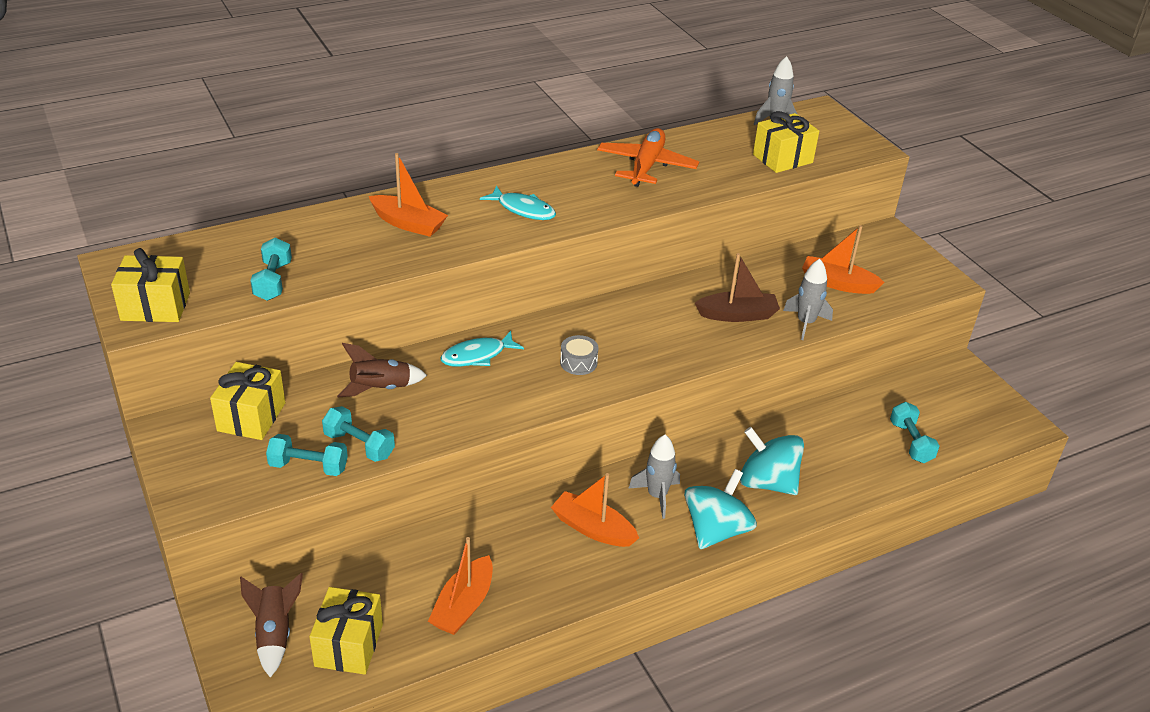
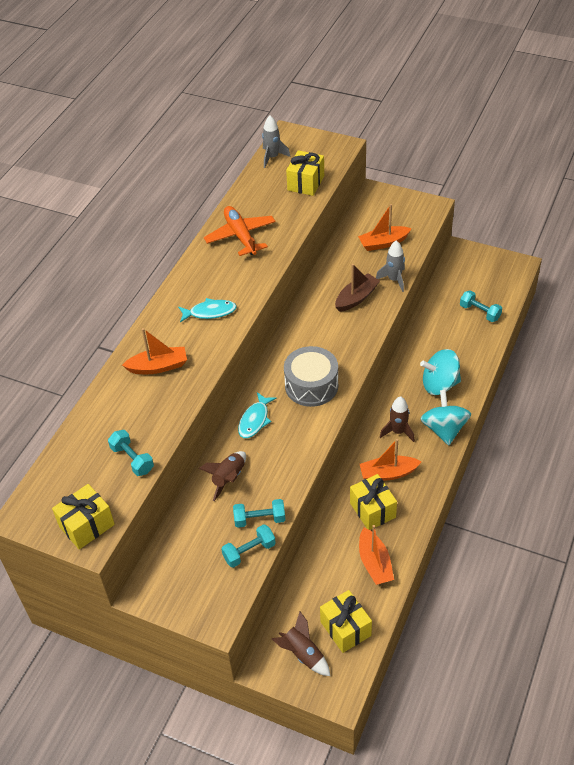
camera: 35 degrees left, 10 degrees up
(251, 417) = (181, 549): yellow gift -> yellow gift (372, 510)
(578, 362) = (311, 385): grey drum -> grey drum, size x2.09
(657, 496) = (398, 432): grey rocket -> brown rocket

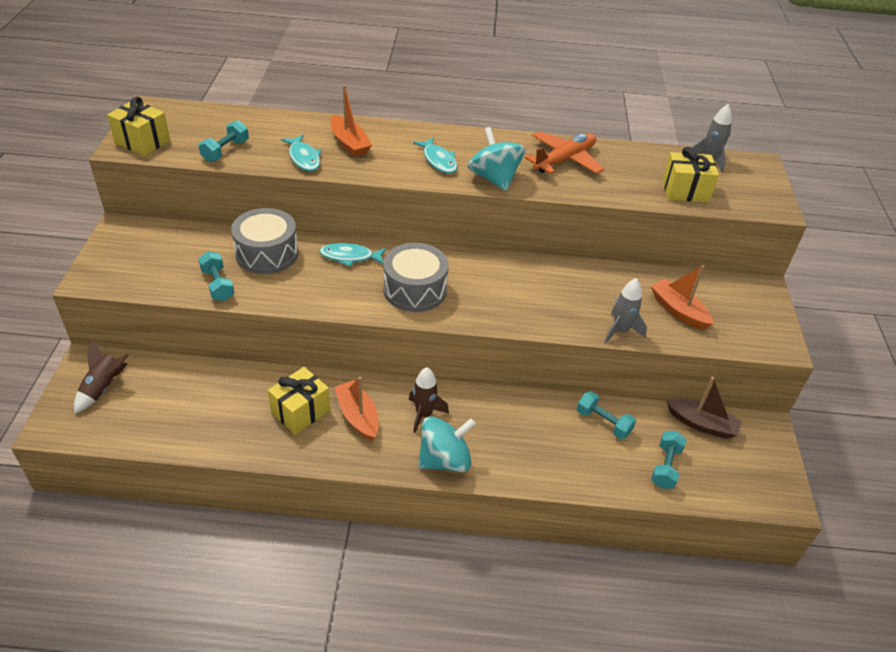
camera: 65 degrees right, 5 degrees down
(168, 402) = (304, 158): none -> turquoise fish
(229, 478) = (267, 253): brown rocket -> grey drum
(249, 551) = (175, 285): turquoise dumbbell -> turquoise dumbbell (603, 422)
(345, 628) = (137, 417): yellow gift -> none
(356, 298) = (569, 303): brown boat -> brown boat (701, 424)
(374, 563) = (227, 427): orange boat -> none
(439, 384) = (516, 443): turquoise spinning top -> turquoise spinning top (494, 178)

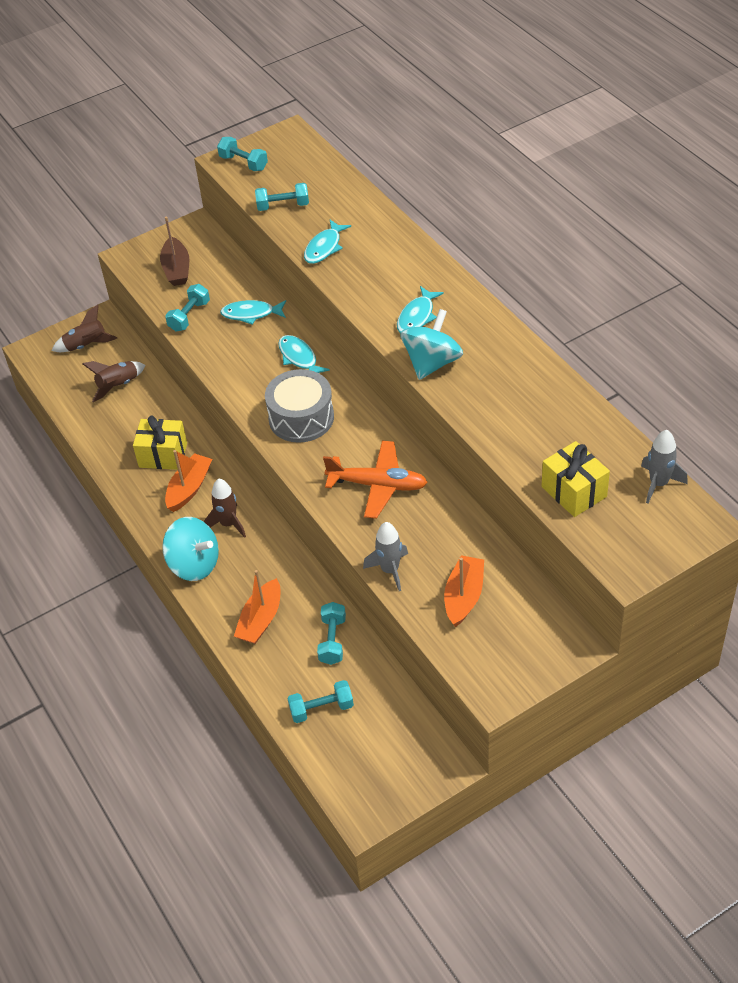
camera: 60 degrees right, 5 degrees up
(142, 142) = (243, 163): yellow gift -> turquoise dumbbell
(182, 394) = (118, 385): none -> brown rocket
(267, 253) = (251, 314): grey drum -> turquoise fish
(349, 143) = (376, 256): orange boat -> orange boat (261, 620)
(564, 160) = (520, 388): orange plane -> orange plane (378, 485)
(701, 424) = (401, 711): brown boat -> brown boat (177, 269)

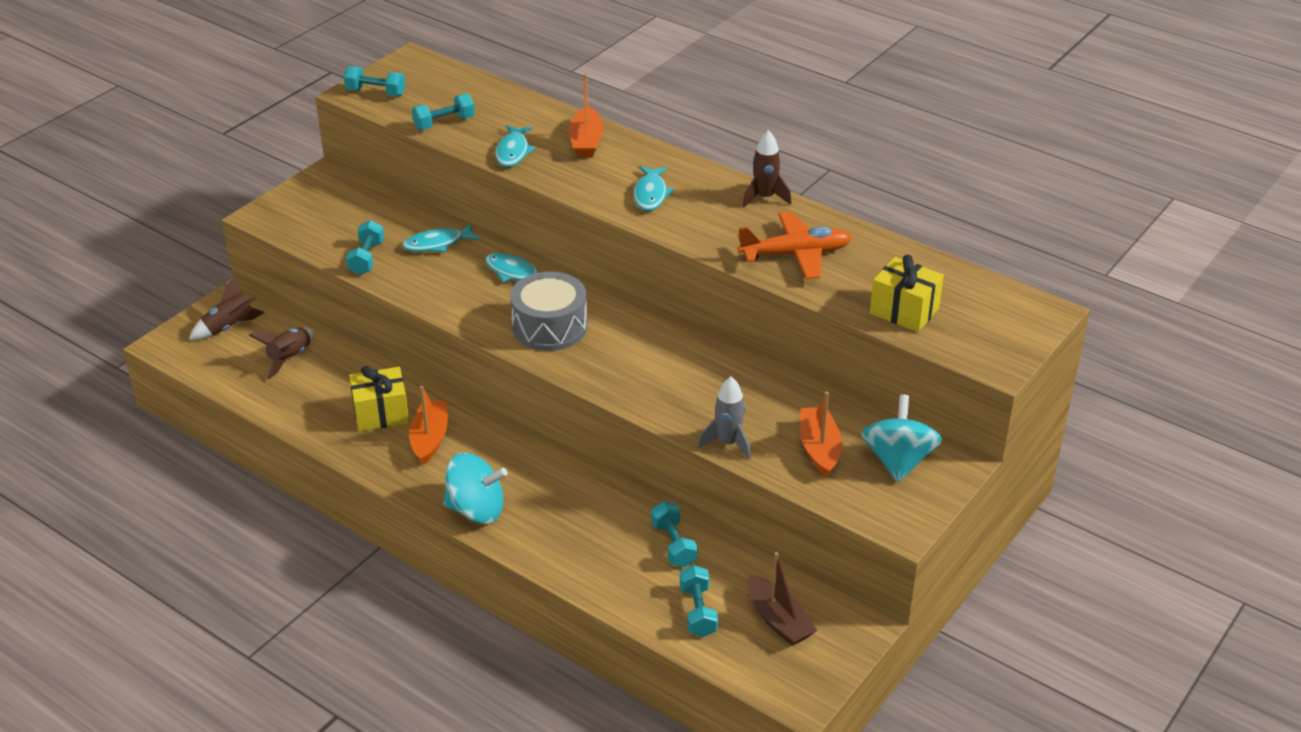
camera: 25 degrees left, 10 degrees down
(177, 269) = (326, 218): brown boat -> brown boat (778, 620)
(228, 524) = (494, 462): brown rocket -> brown rocket (764, 197)
(261, 620) = (582, 545): orange boat -> orange boat (586, 142)
(321, 709) = (698, 611): turquoise dumbbell -> turquoise dumbbell turned 60 degrees counterclockwise
(378, 485) = (669, 370): orange plane -> orange plane (795, 254)
(432, 363) = (691, 231): turquoise spinning top -> turquoise spinning top (898, 461)
(658, 484) = (981, 287): grey rocket -> none

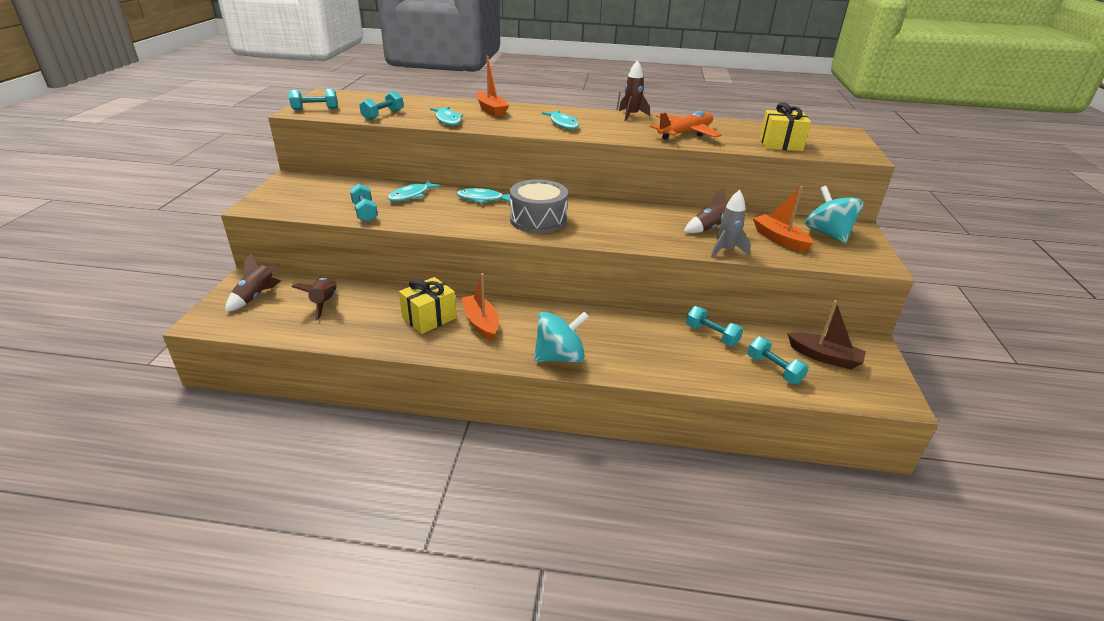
camera: 30 degrees left, 5 degrees down
(750, 405) = (711, 228): none -> brown rocket

